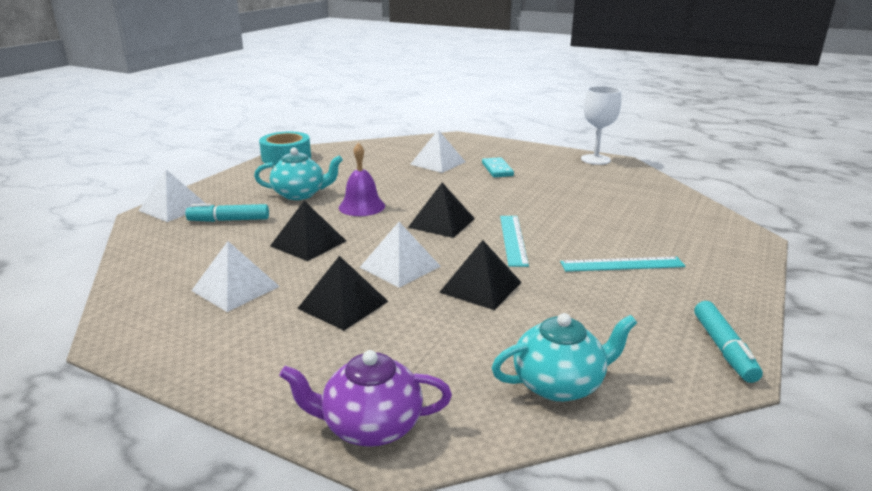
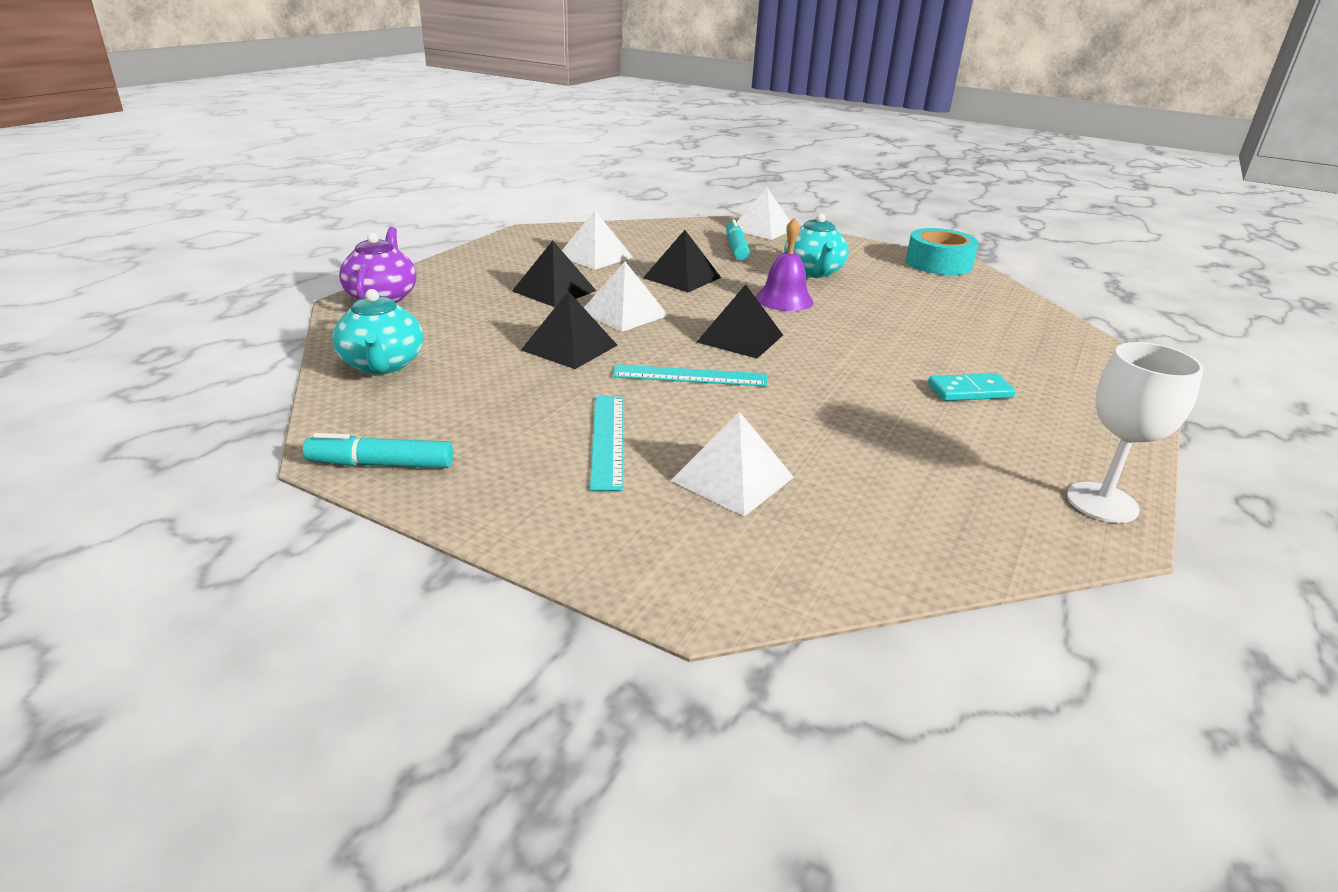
camera: 90 degrees right, 5 degrees up
(438, 163) = (975, 348): white pyramid -> white pyramid (732, 479)

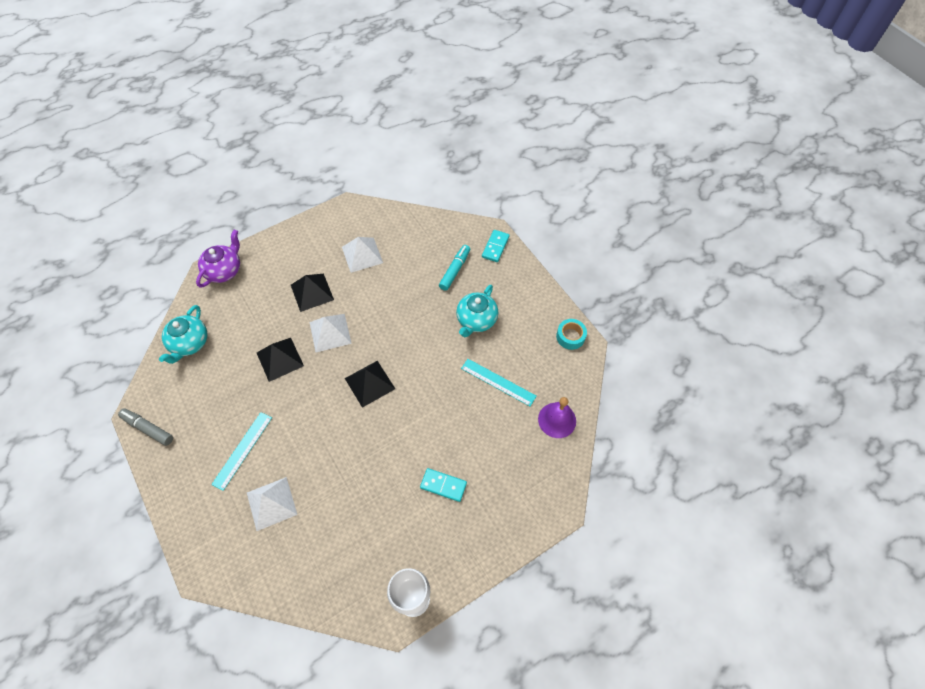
camera: 30 degrees right, 30 degrees up
(381, 464) = (148, 428): turquoise marker -> grey marker
(682, 277) = (392, 300): black pyramid -> none
(690, 376) = (316, 411): turquoise ruler -> turquoise ruler (498, 382)
(763, 229) = (495, 247): white pyramid -> turquoise domino
(784, 299) = (429, 349): purple bell -> purple bell (557, 420)
(938, 263) = (570, 337): turquoise tape -> turquoise tape, size x0.64

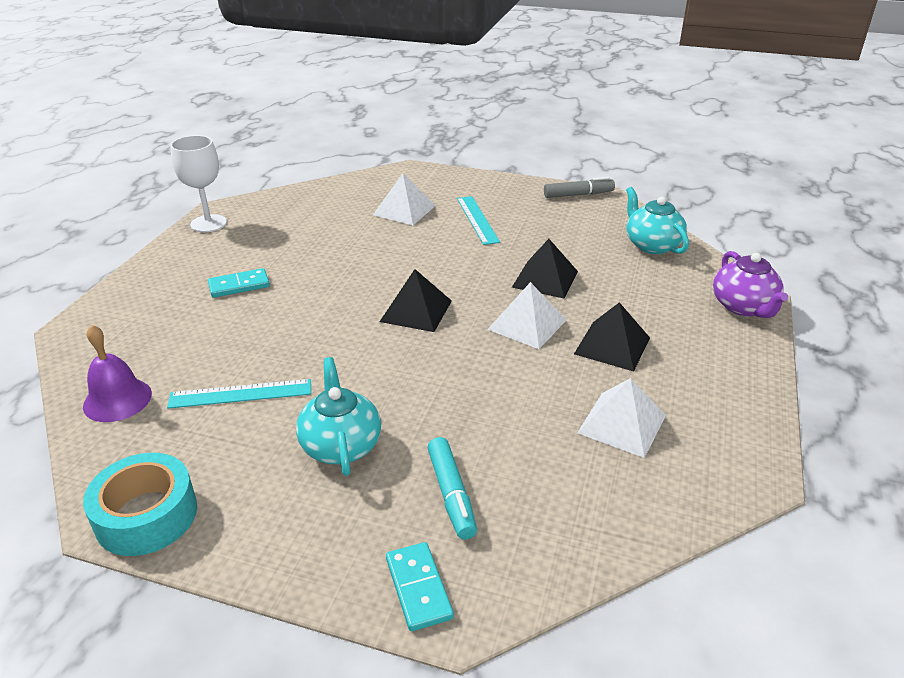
camera: 140 degrees right, 25 degrees down
(570, 337) = (146, 515): turquoise tape -> turquoise tape, size x1.57

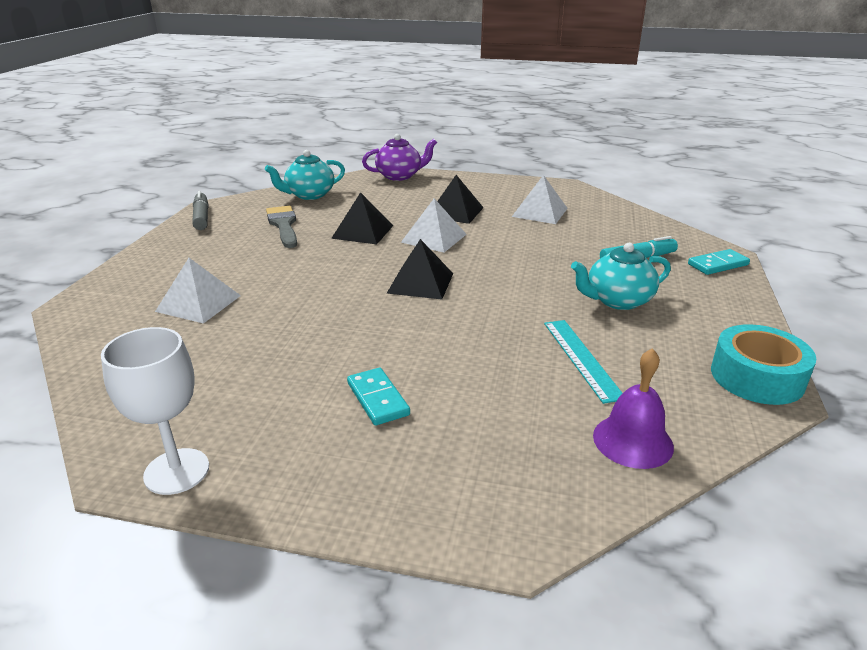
camera: 95 degrees left, 5 degrees down
(477, 219) = (239, 261): turquoise ruler -> none
(561, 235) = (283, 225): none -> grey brush

